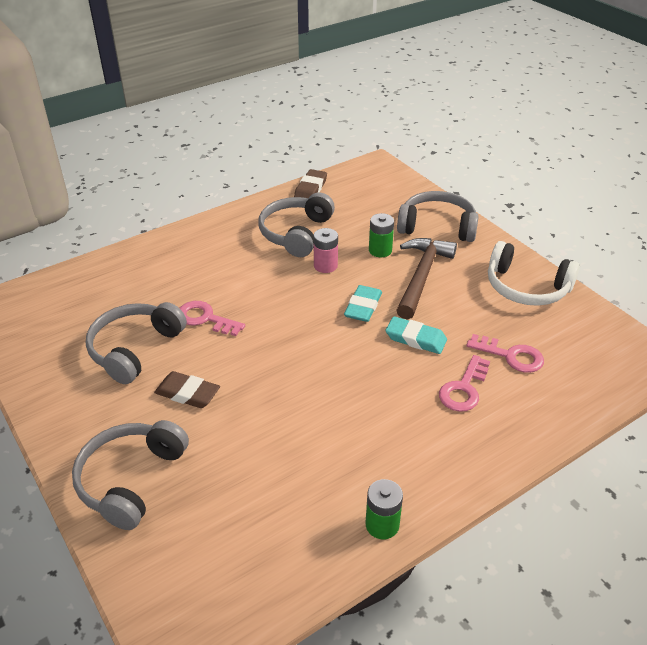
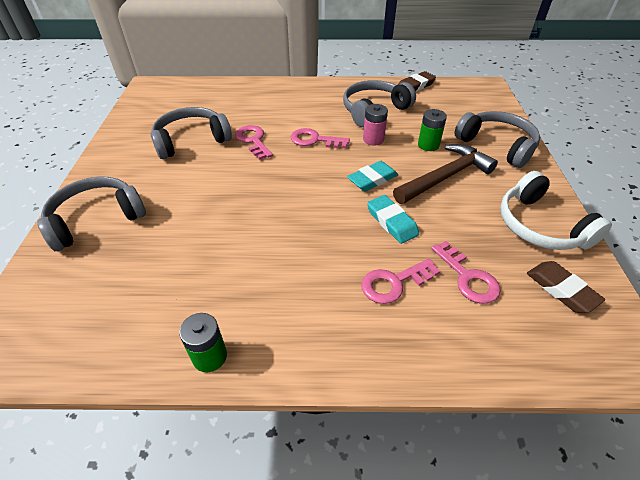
camera: 35 degrees right, 5 degrees up
(187, 393) = (189, 182): brown eraser -> brown eraser (561, 289)
(269, 291) = (314, 140): none -> pink key

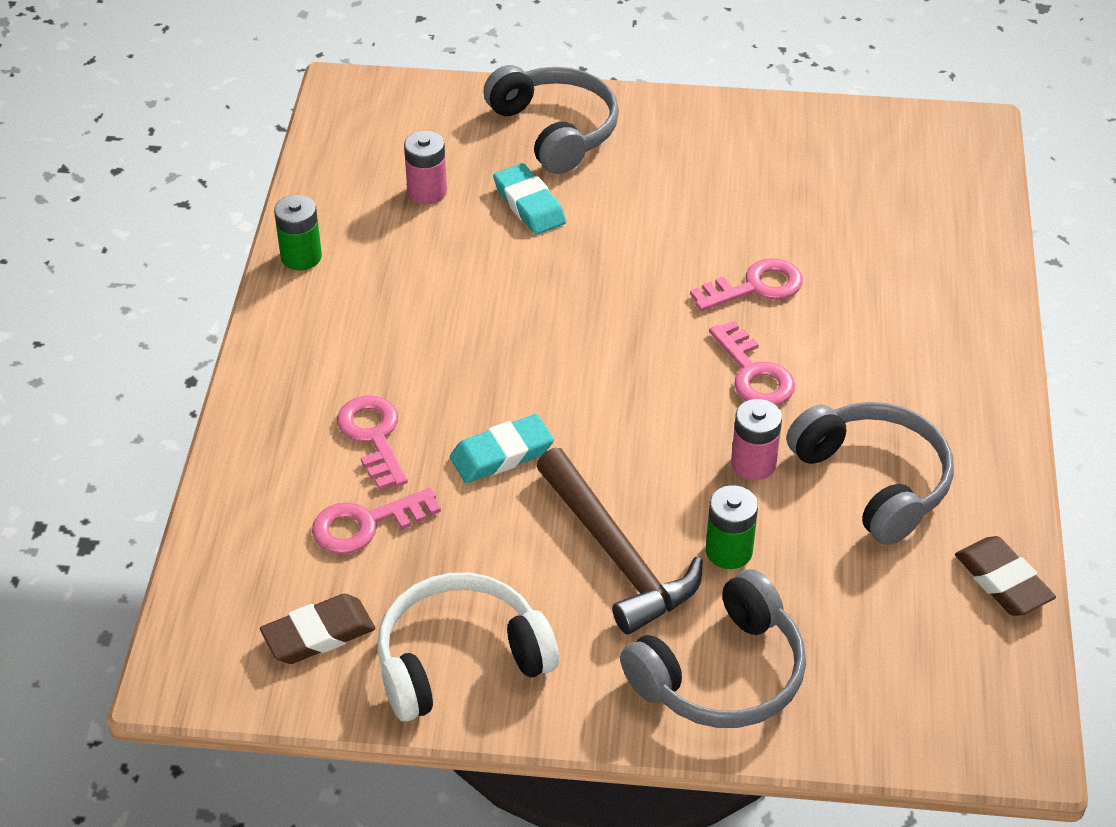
camera: 95 degrees right, 0 degrees up
(145, 282) = (427, 192): none -> pink battery
(191, 140) = (758, 206): grey headphones -> none
(314, 140) = (754, 373): pink key -> pink key turned 135 degrees clockwise
(372, 179) = (619, 445): turquoise eraser -> turquoise eraser (529, 204)

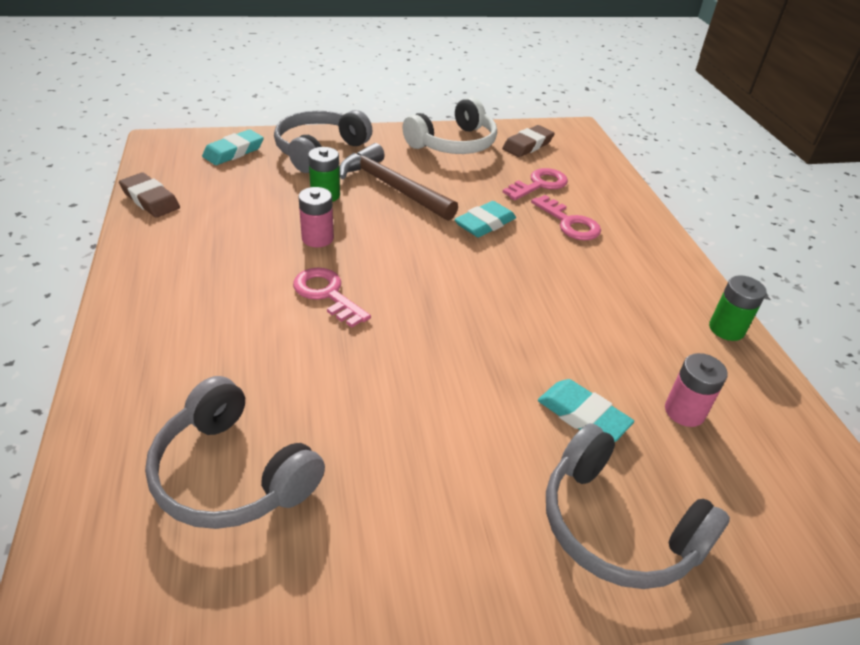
camera: 160 degrees right, 5 degrees down
(755, 287) = (338, 367): pink key -> none
(874, 481) = (231, 239): grey headphones -> grey headphones (232, 473)
(878, 692) = (234, 152): none -> turquoise eraser

